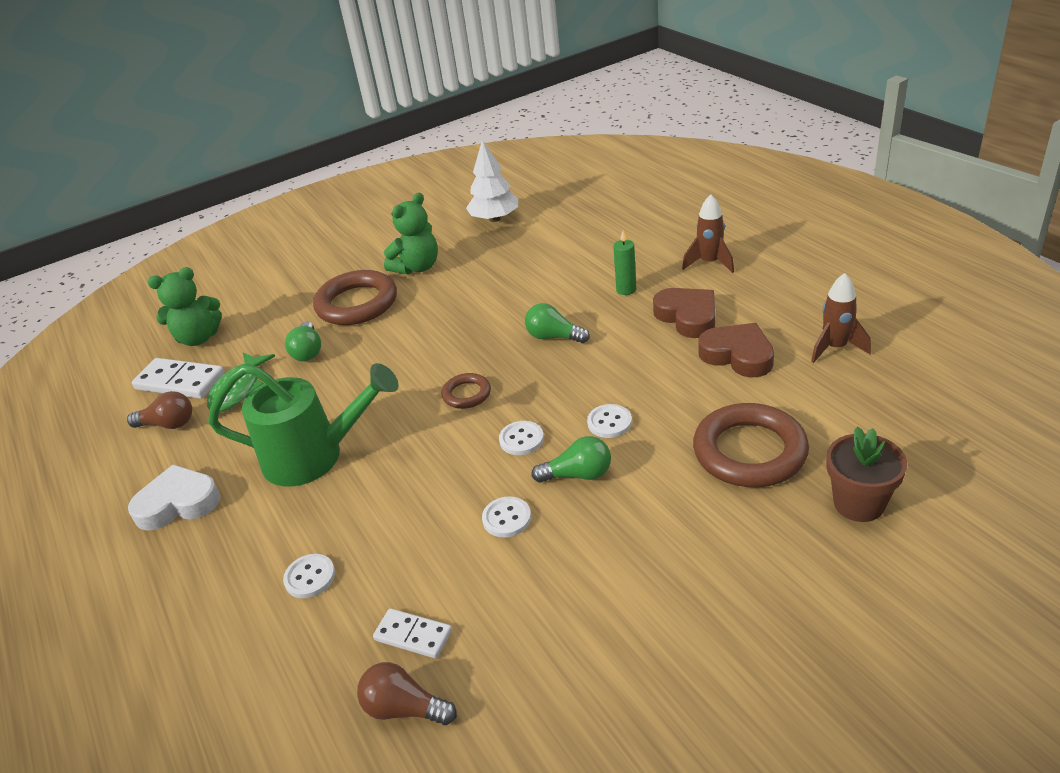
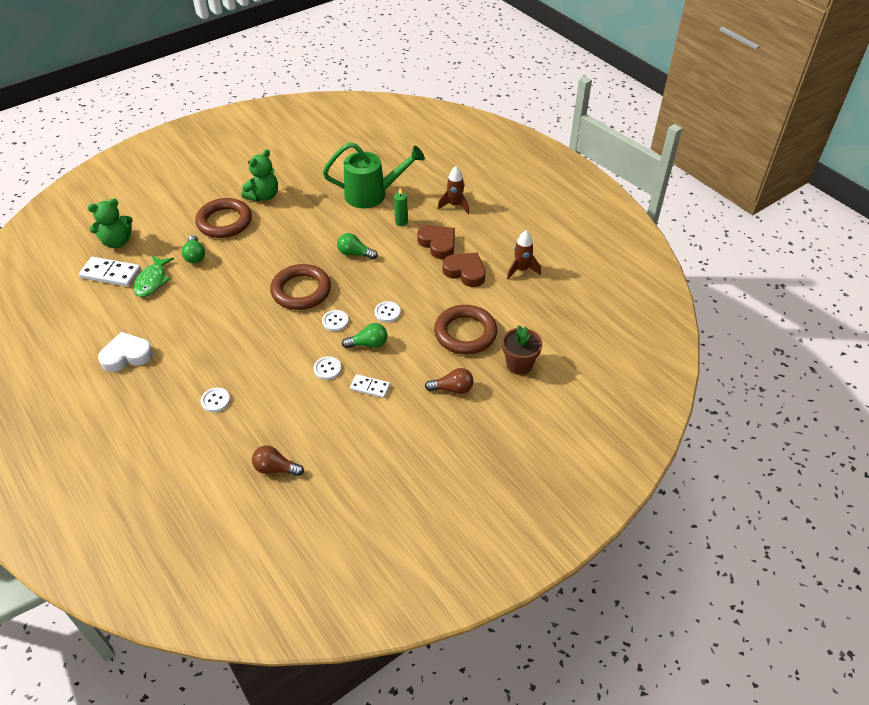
camera: 10 degrees left, 10 degrees up
(168, 424) = (109, 303): brown light bulb -> brown light bulb (452, 389)
(314, 456) = (209, 328): green watering can -> green watering can (372, 195)
(413, 635) = (277, 432): white domino -> white domino (370, 387)
(466, 394) = (301, 291): brown ring -> brown ring, size x1.97
(495, 219) = (315, 160): white tree -> none

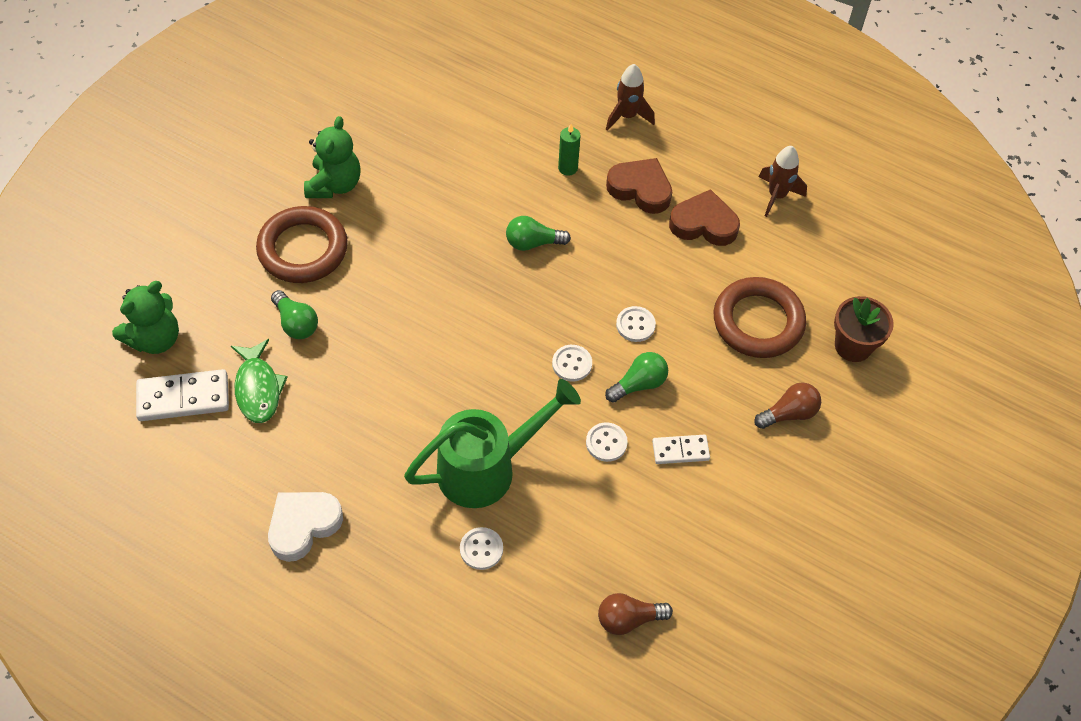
camera: 25 degrees left, 10 degrees up
(301, 291) = (493, 330): brown ring -> none
(372, 195) = (497, 133): green watering can -> green watering can (487, 468)

